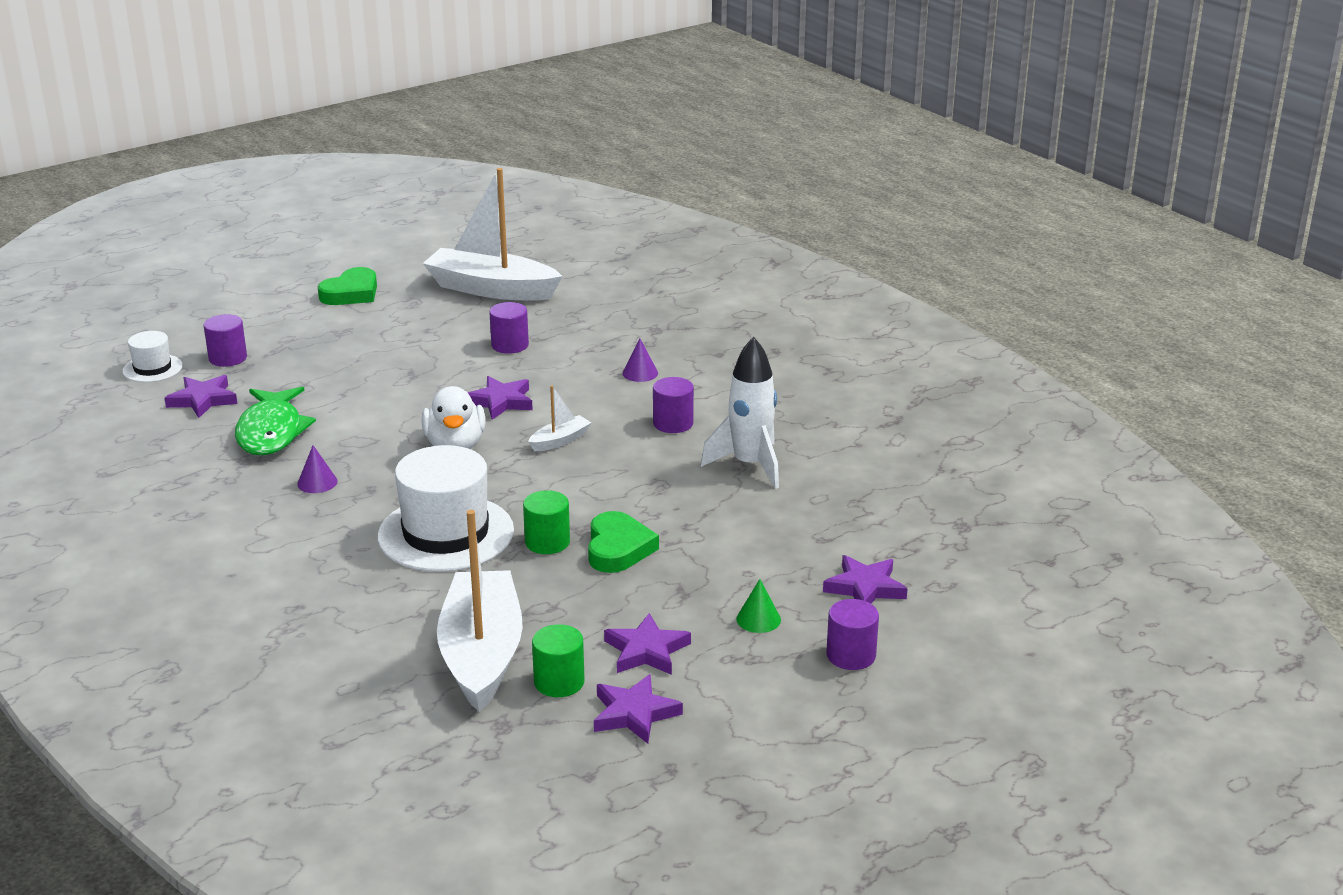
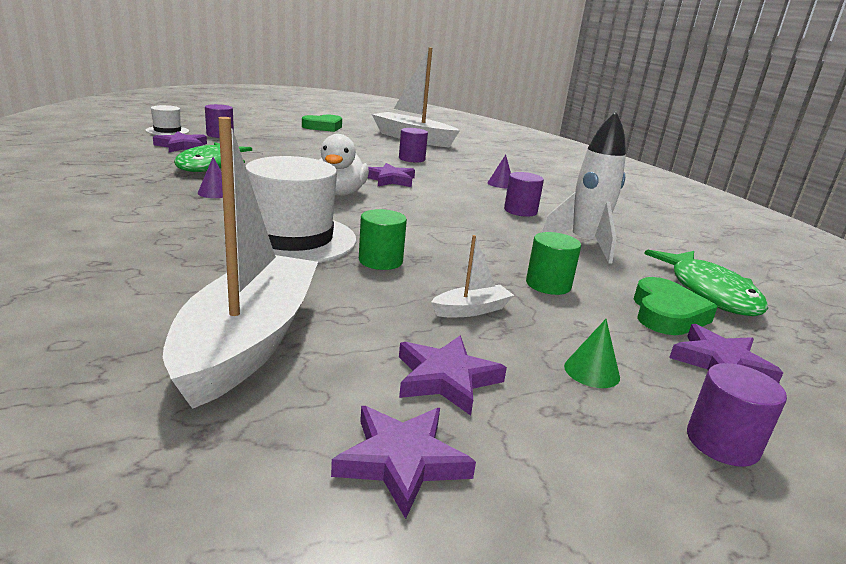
camera: 10 degrees right, 5 degrees down
(559, 682) = (320, 393): green cylinder -> green cylinder (548, 285)
(560, 441) = (424, 204): white boat -> white boat (471, 310)
(618, 548) = (447, 278): green heart -> green heart (666, 314)
(873, 506) = (709, 292): none -> green fish

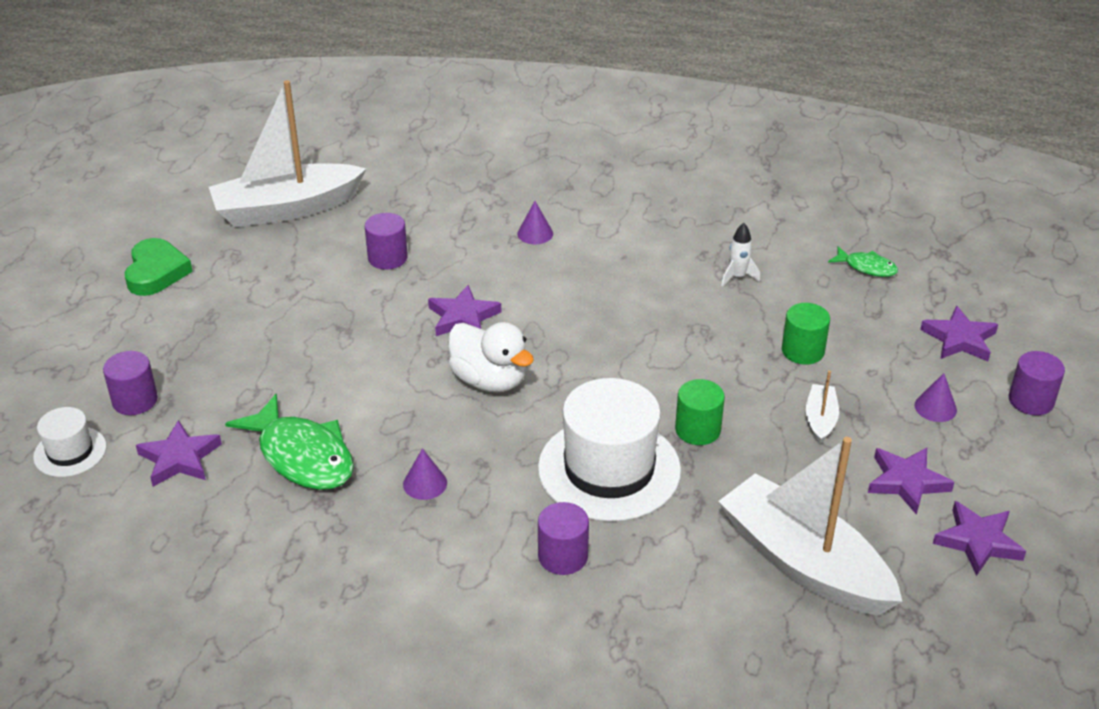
camera: 50 degrees left, 15 degrees up
(520, 211) = (628, 268): purple cylinder -> purple cylinder (563, 556)
(584, 244) = (737, 277): white rocket -> white rocket, size x0.48
(591, 371) = (935, 407): green cone -> purple cone
(666, 314) = (884, 316): green heart -> none
(709, 292) = (866, 267): green fish -> green fish, size x0.51

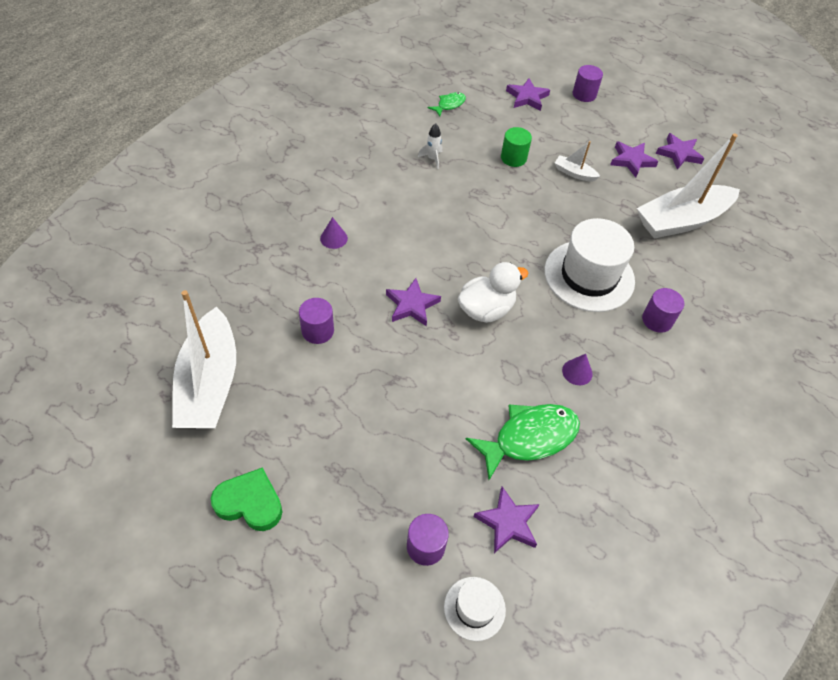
camera: 75 degrees left, 15 degrees up
(698, 430) = (566, 225): green cylinder -> none
(935, 407) = (578, 128): purple cone -> none

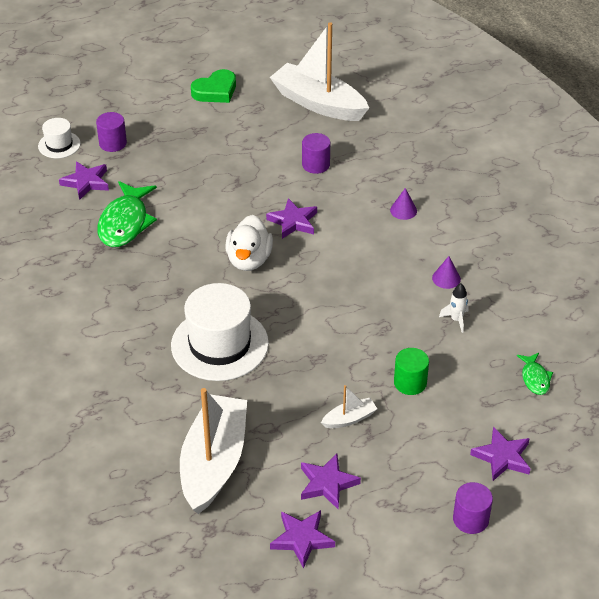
camera: 130 degrees right, 10 degrees down
(577, 372) = (144, 278): purple cone -> purple cone (446, 278)
(657, 320) = (135, 358): purple cylinder -> none

